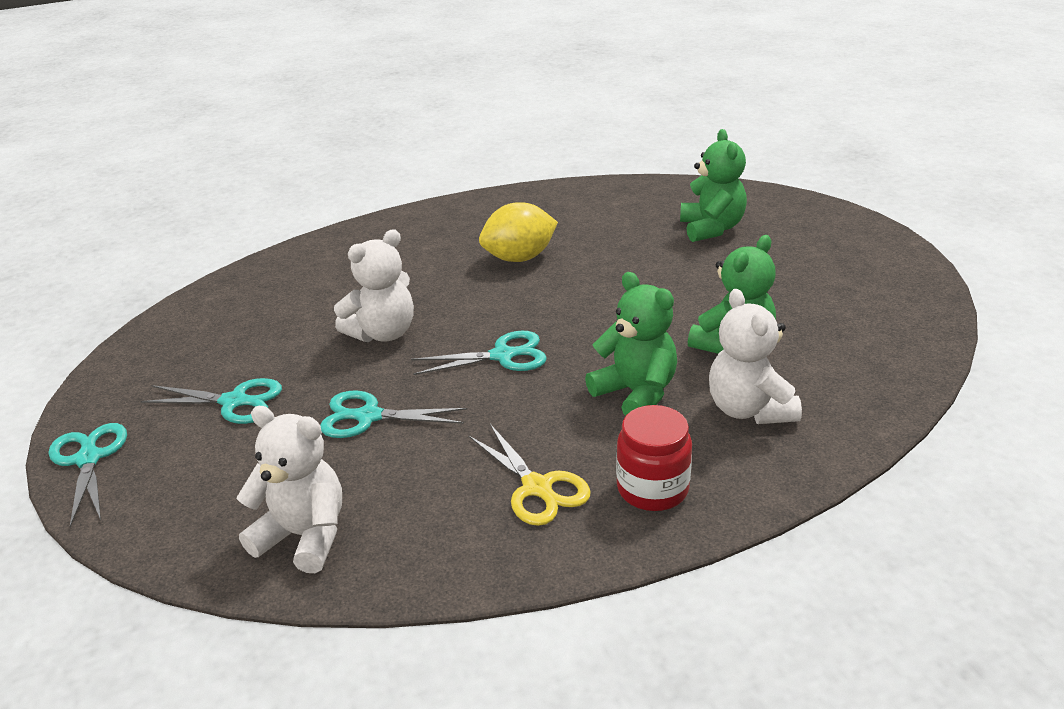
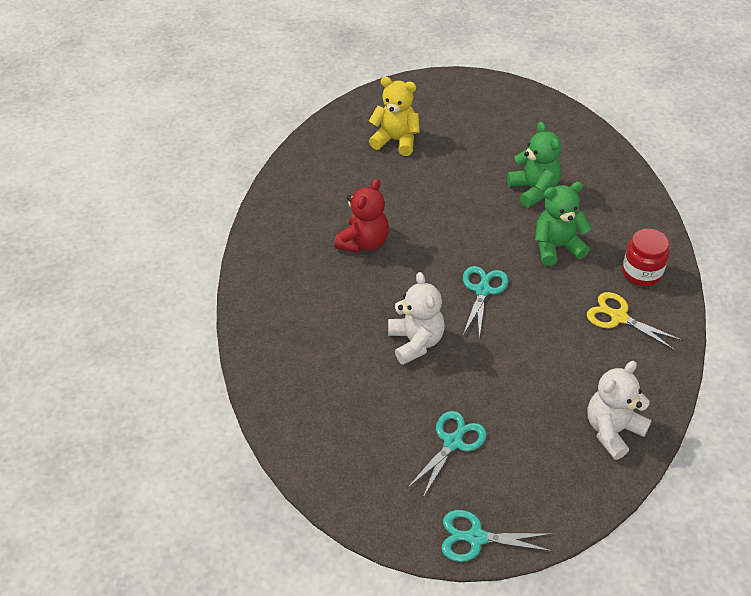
camera: 65 degrees left, 15 degrees up
(369, 416) = (511, 373): turquoise scissors -> none
(519, 258) = (364, 242): yellow lemon -> red teddy bear
(537, 487) = (618, 317): yellow scissors -> yellow scissors turned 135 degrees counterclockwise
(711, 228) = (396, 140): green teddy bear -> yellow teddy bear
(749, 409) = (596, 210): white teddy bear -> none

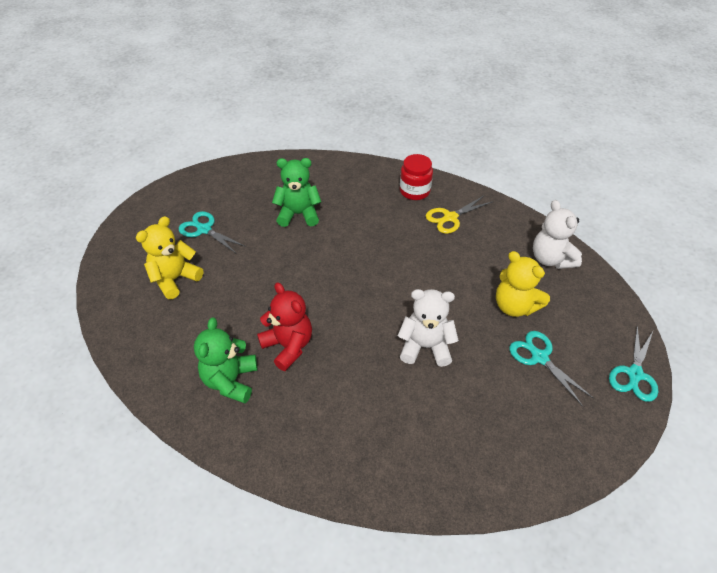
camera: 70 degrees left, 0 degrees up
(482, 290) = (389, 283): turquoise scissors -> turquoise scissors (204, 229)
(513, 407) = (514, 306): none -> yellow teddy bear
(557, 247) = (366, 224): green teddy bear -> green teddy bear (231, 381)

